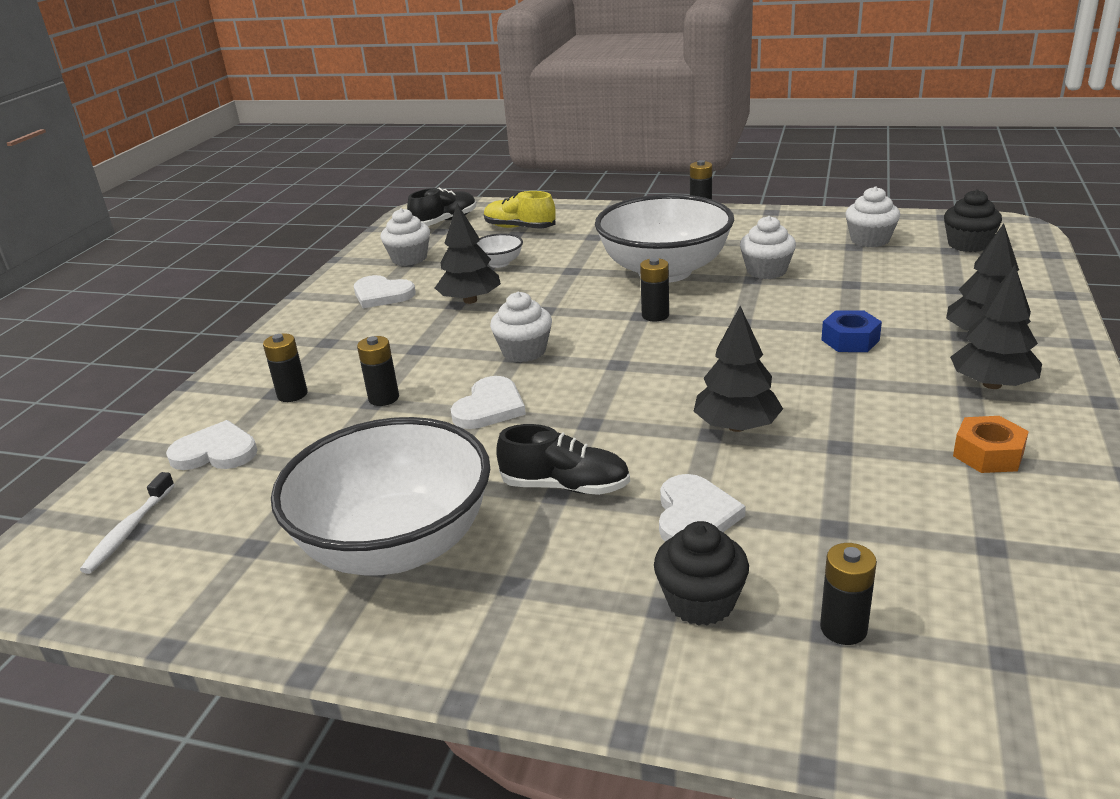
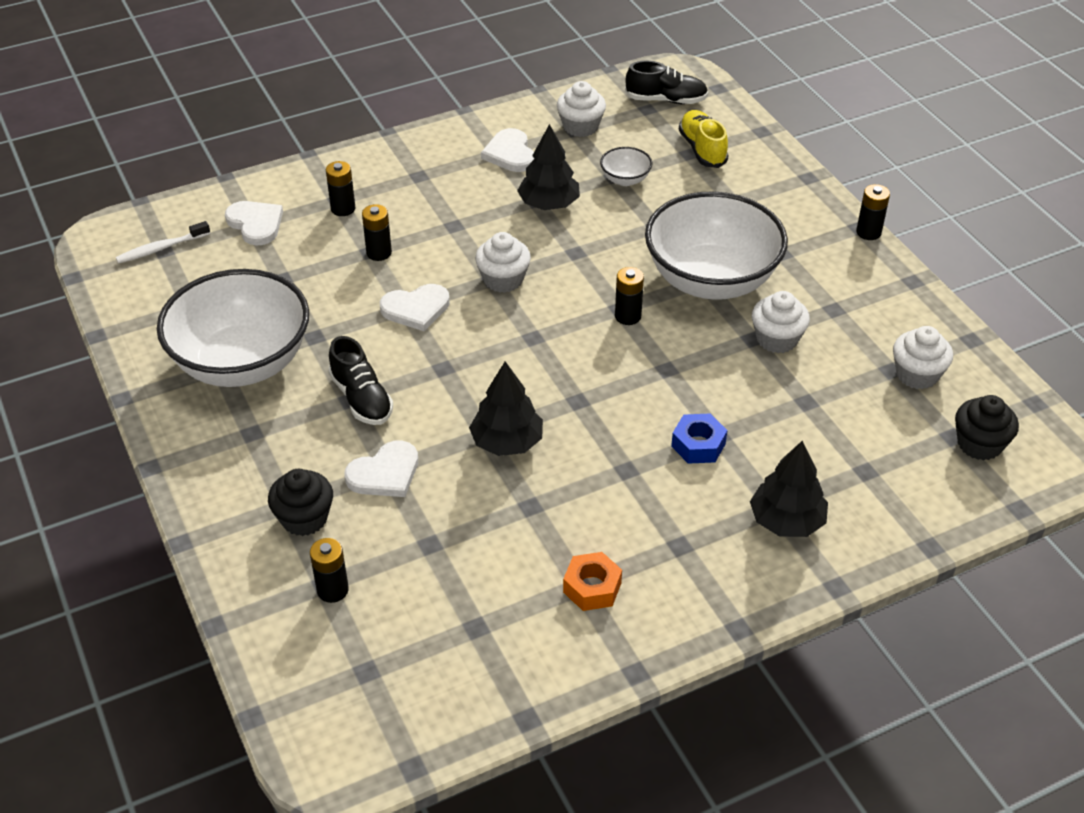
camera: 45 degrees right, 15 degrees up
(992, 384) = (703, 555): black tree -> none

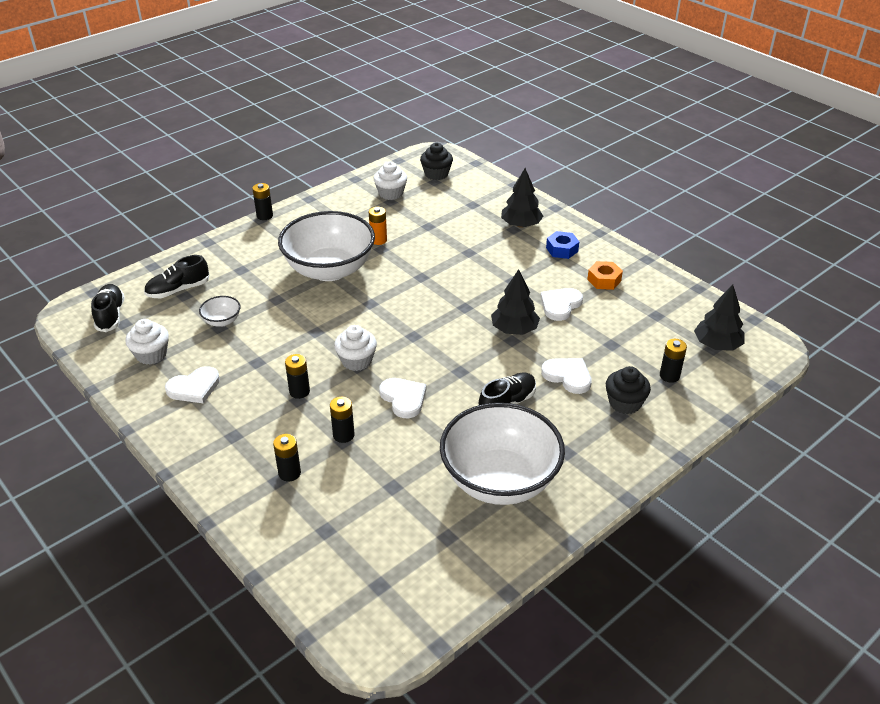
camera: 105 degrees left, 5 degrees down
(161, 248) = (377, 588): white toothbrush -> none
(256, 224) = (324, 528): white heart -> white heart (560, 305)
(549, 204) = (260, 354): black tree -> black tree (717, 345)
(628, 316) = (377, 298): black battery -> black battery (299, 391)
(698, 445) = (480, 258): blue nut -> blue nut (562, 249)
(702, 149) = (178, 290): yellow shoe -> black shoe
(777, 339) = (378, 240): white cupcake -> orange battery

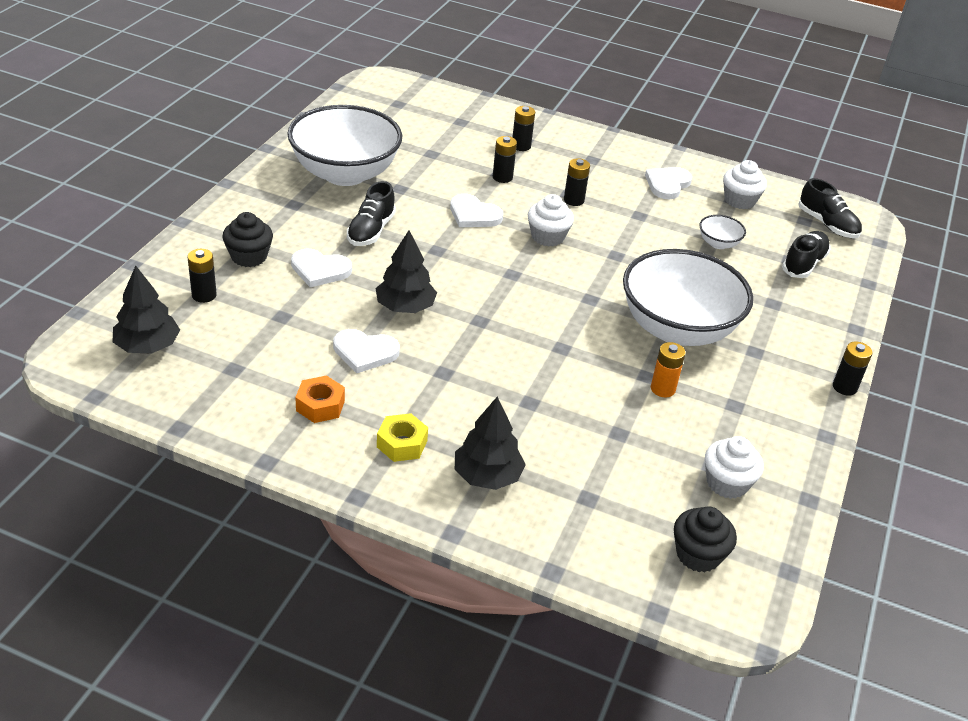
camera: 150 degrees right, 0 degrees up
(560, 305) = (365, 352): white heart -> white heart turned 90 degrees clockwise
(562, 249) = (402, 444): blue nut -> yellow nut

